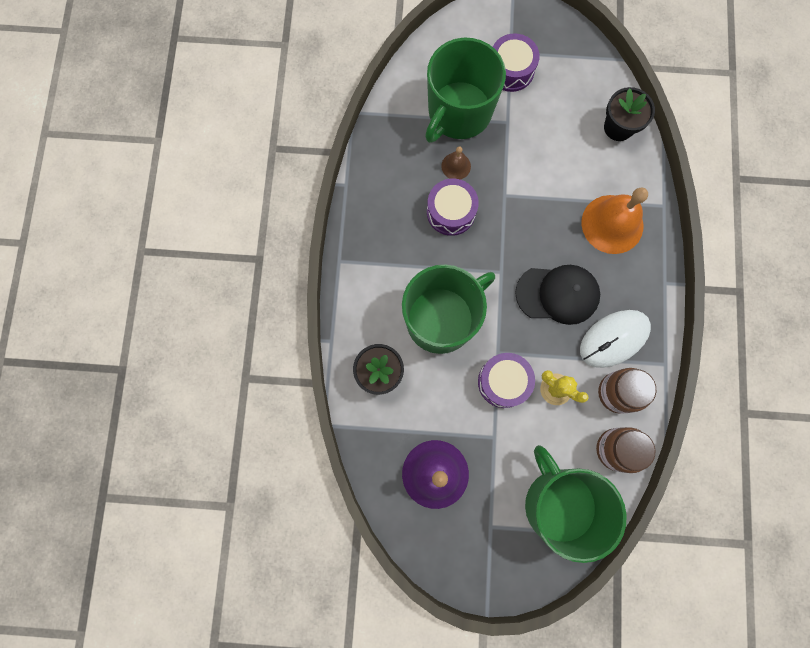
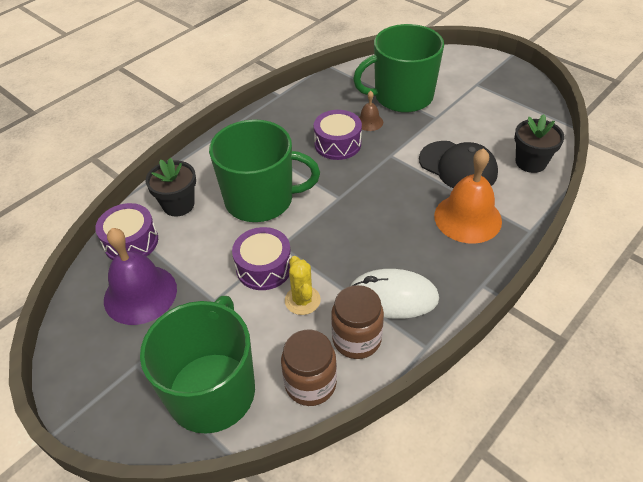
camera: 40 degrees right, 30 degrees down
(510, 70) = (467, 93): purple drum -> purple drum (131, 242)
(558, 294) = (372, 237): black cap -> black cap (458, 166)

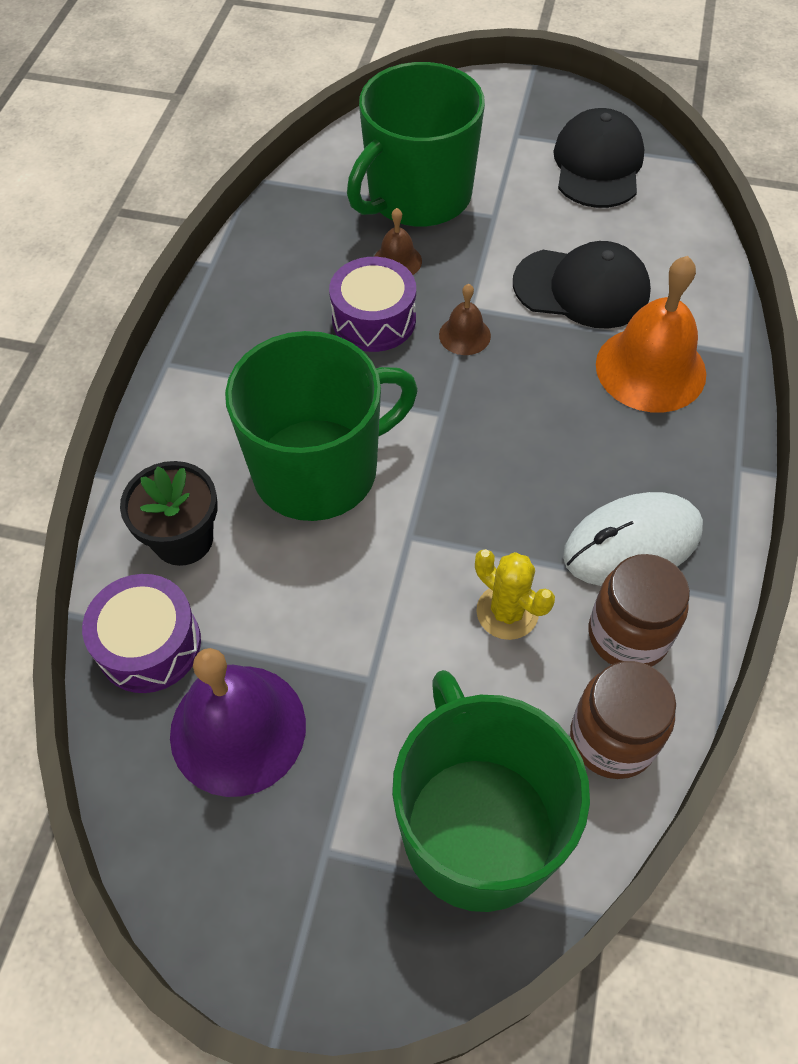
camera: 30 degrees left, 10 degrees up
(264, 267) = (409, 585): purple drum -> none
(378, 166) = (464, 335): none -> brown bell
(512, 111) = (598, 165): none -> black cap
(530, 162) = (677, 242): black flower pot -> none

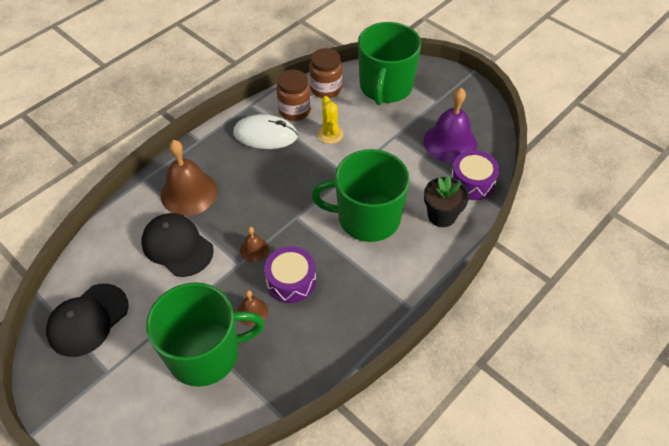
camera: 150 degrees left, 5 degrees down
(650, 369) = (189, 193): orange bell -> brown bell

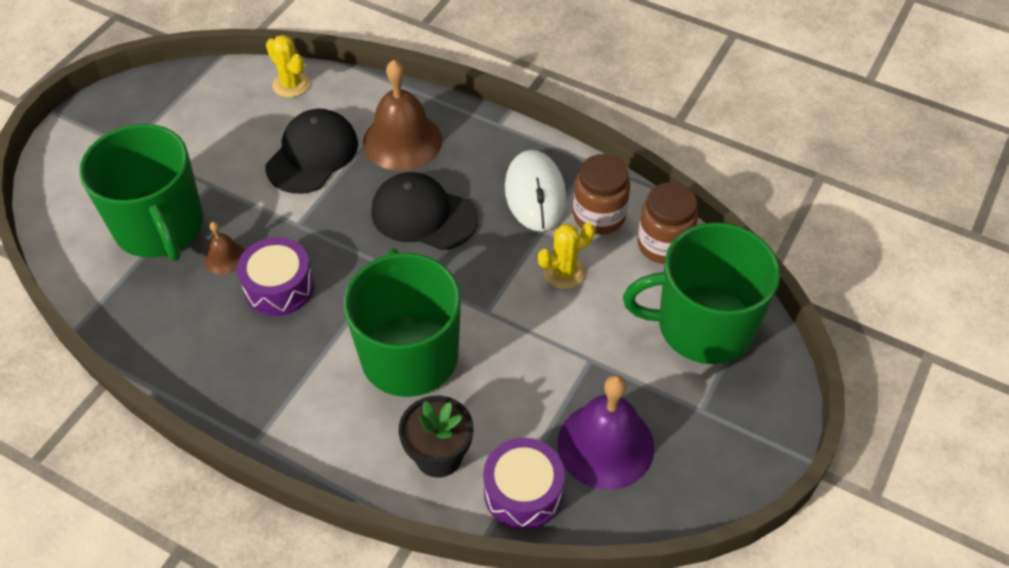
camera: 75 degrees right, 0 degrees up
(88, 320) = (193, 108): black cap -> black cap (423, 215)
(98, 250) = (291, 85): none -> yellow cactus
(254, 250) = (323, 234): brown bell -> none

